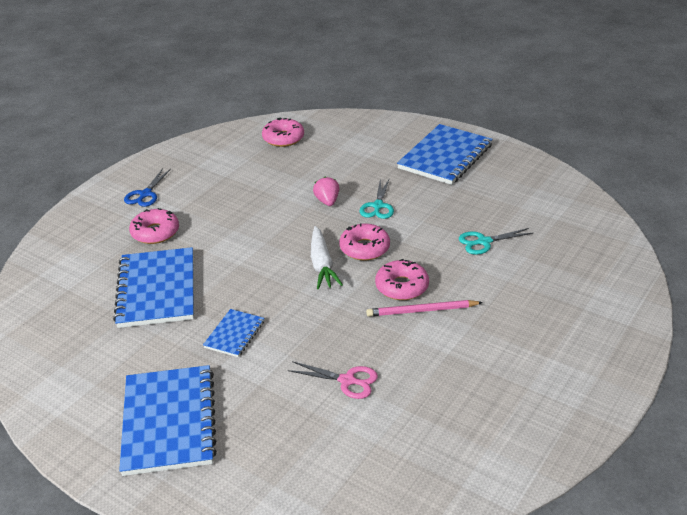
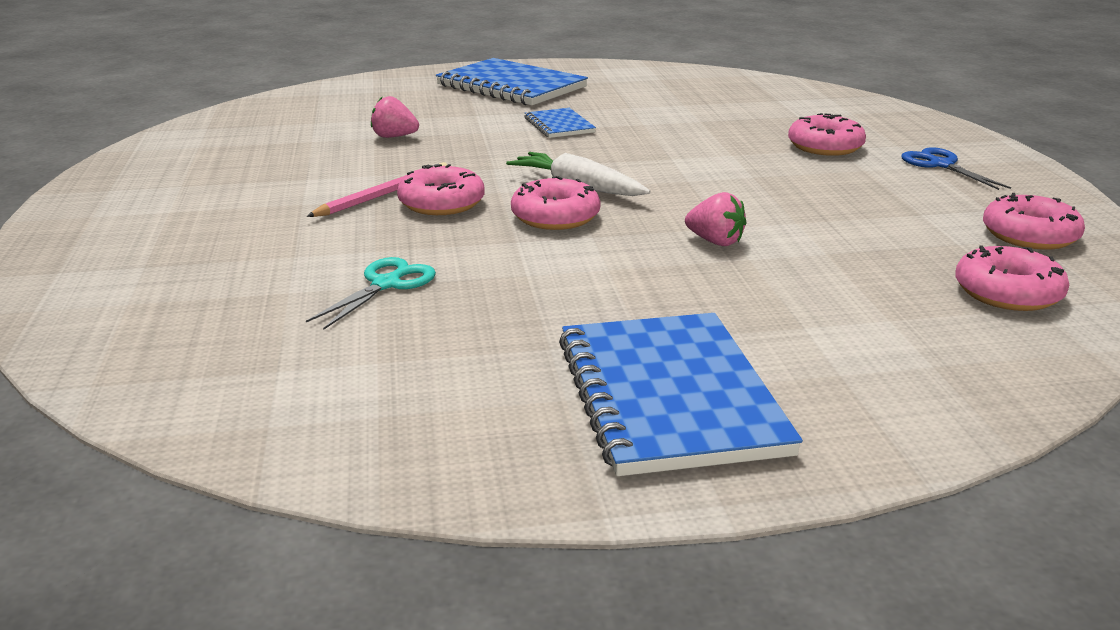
camera: 135 degrees right, 10 degrees down
(157, 290) = (701, 122): blue notebook -> none
(218, 150) = (1029, 235): none -> pink donut
(347, 380) = (394, 137): pink scissors -> pink strawberry
(378, 206) = (631, 265): turquoise scissors -> none

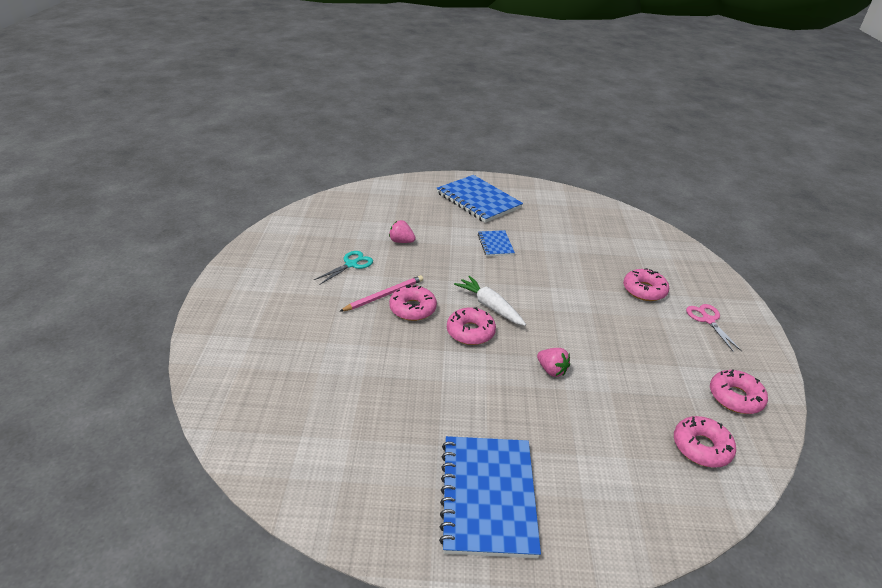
camera: 10 degrees right, 10 degrees up
(386, 284) = (368, 375): turquoise scissors -> turquoise scissors (351, 264)
(941, 165) = (708, 320): blue scissors -> pink scissors

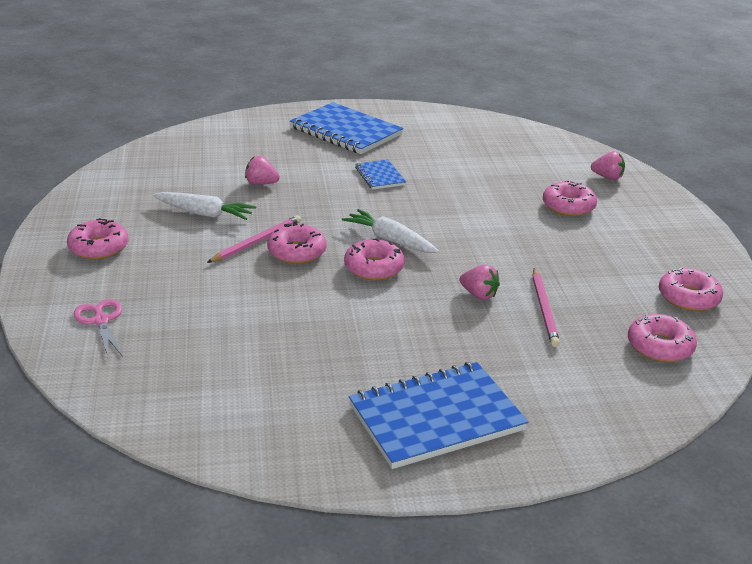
camera: 10 degrees left, 5 degrees down
(263, 286) = (99, 247): none -> pink donut
(351, 264) = (205, 214): turquoise scissors -> white carrot
(488, 496) = (436, 418): blue notebook -> blue notebook turned 75 degrees clockwise
(605, 393) = (544, 309): none -> pink pencil
(682, 265) = (607, 177): none -> pink strawberry
(708, 320) = (646, 228): pink scissors -> pink scissors (101, 321)

